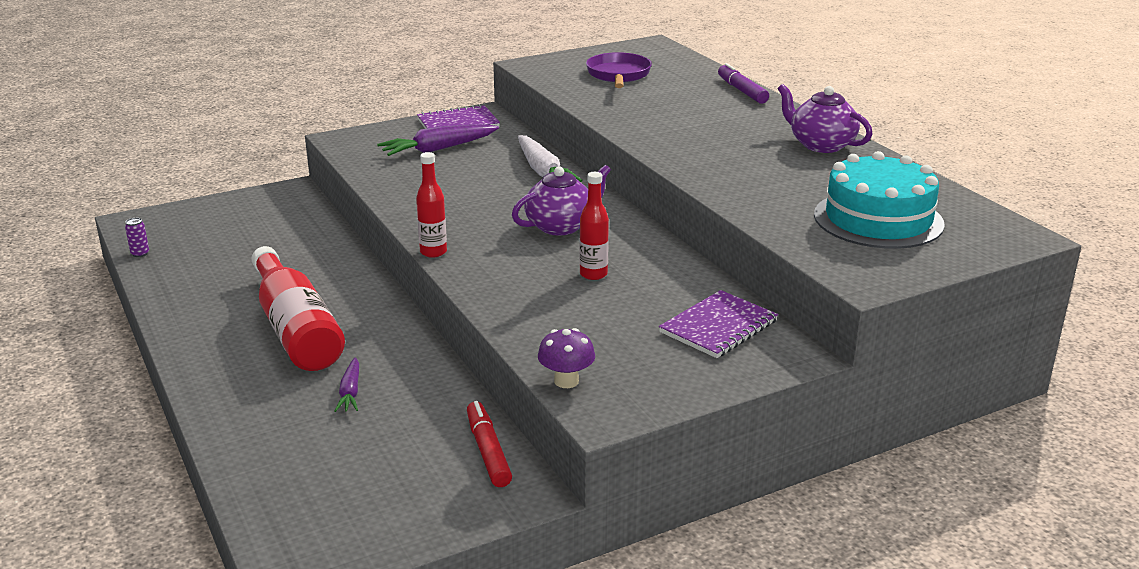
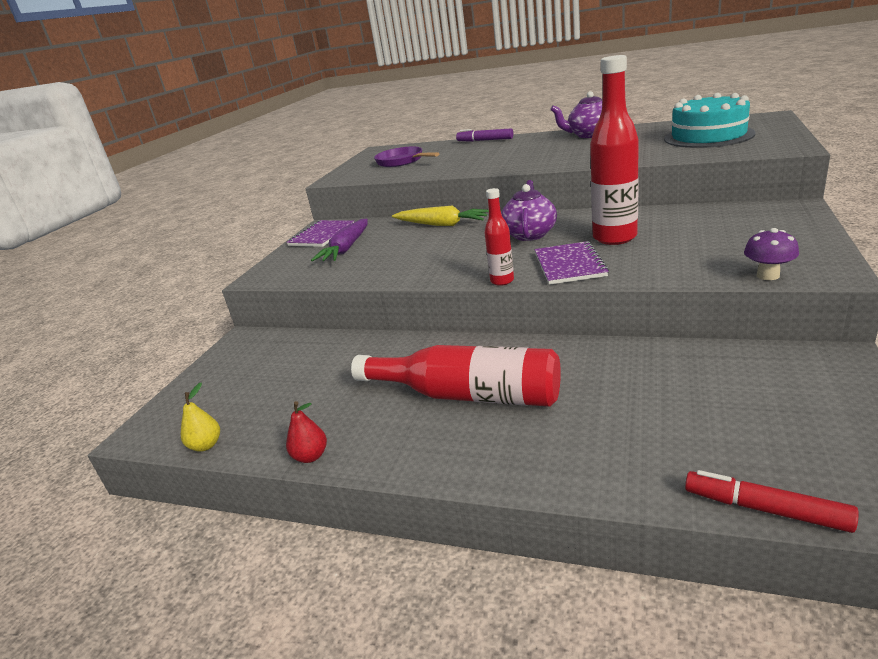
camera: 40 degrees left, 0 degrees up
(140, 254) = (206, 445): purple can -> yellow pear
(161, 300) = (311, 456): none -> red pear
(350, 392) = (605, 396): purple carrot -> none
(488, 451) = (761, 358): red marker -> red marker (765, 509)
(542, 171) = (441, 224): white carrot -> yellow carrot
(593, 274) = (614, 238): red bottle -> red bottle, size x1.94
(718, 327) = (735, 218): purple notebook -> purple notebook (569, 265)

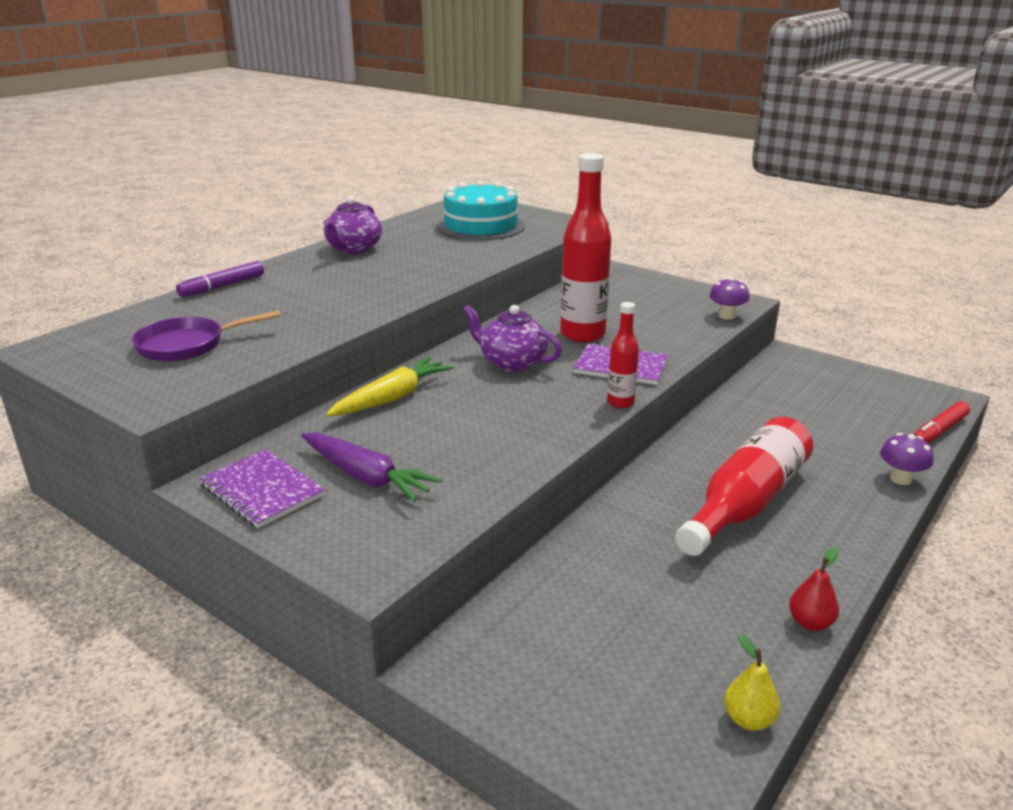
camera: 75 degrees left, 0 degrees up
(592, 484) = (900, 479): none -> purple mushroom

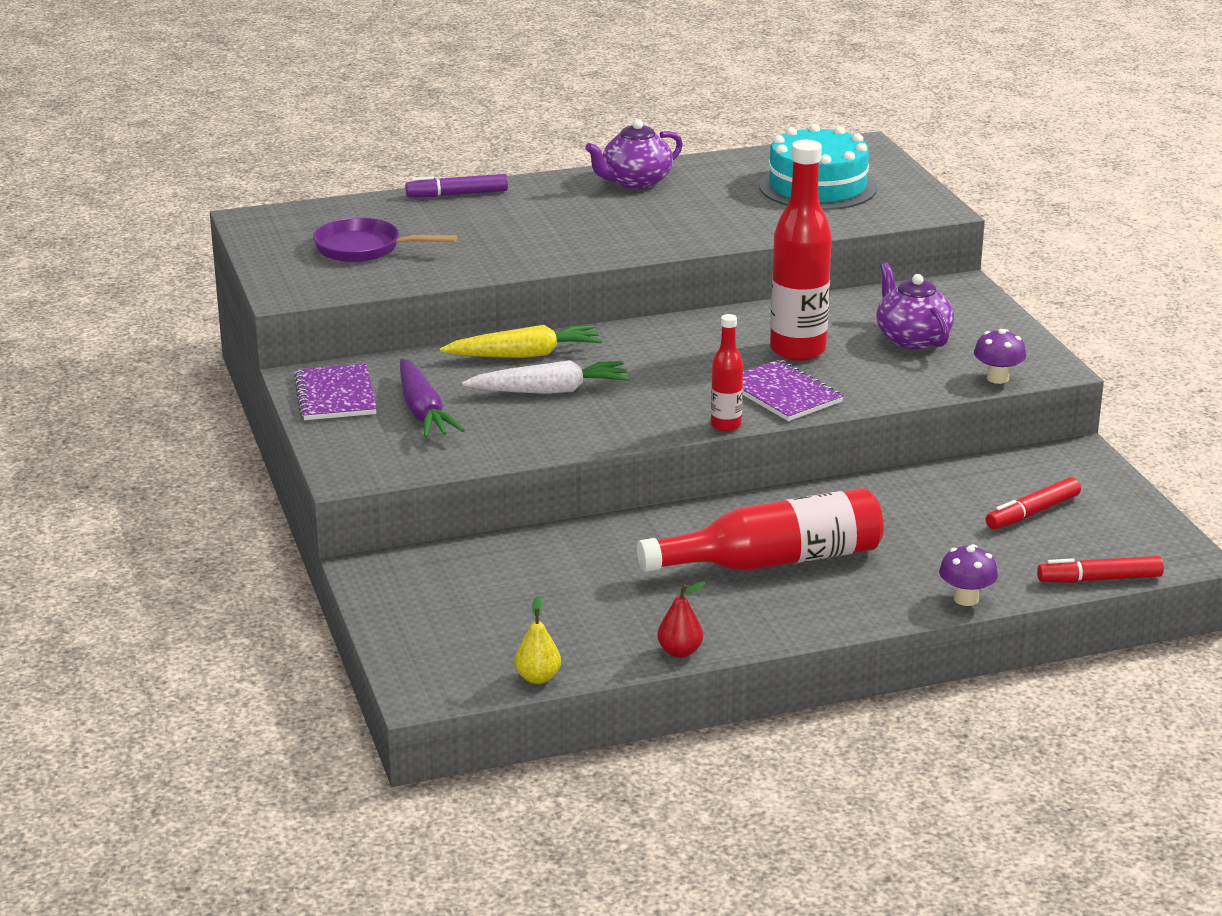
camera: 35 degrees right, 0 degrees up
(451, 420) = (549, 391): none -> white carrot
(512, 362) = (680, 356): purple teapot -> purple teapot (912, 339)
(829, 401) = (1032, 513): none -> red marker

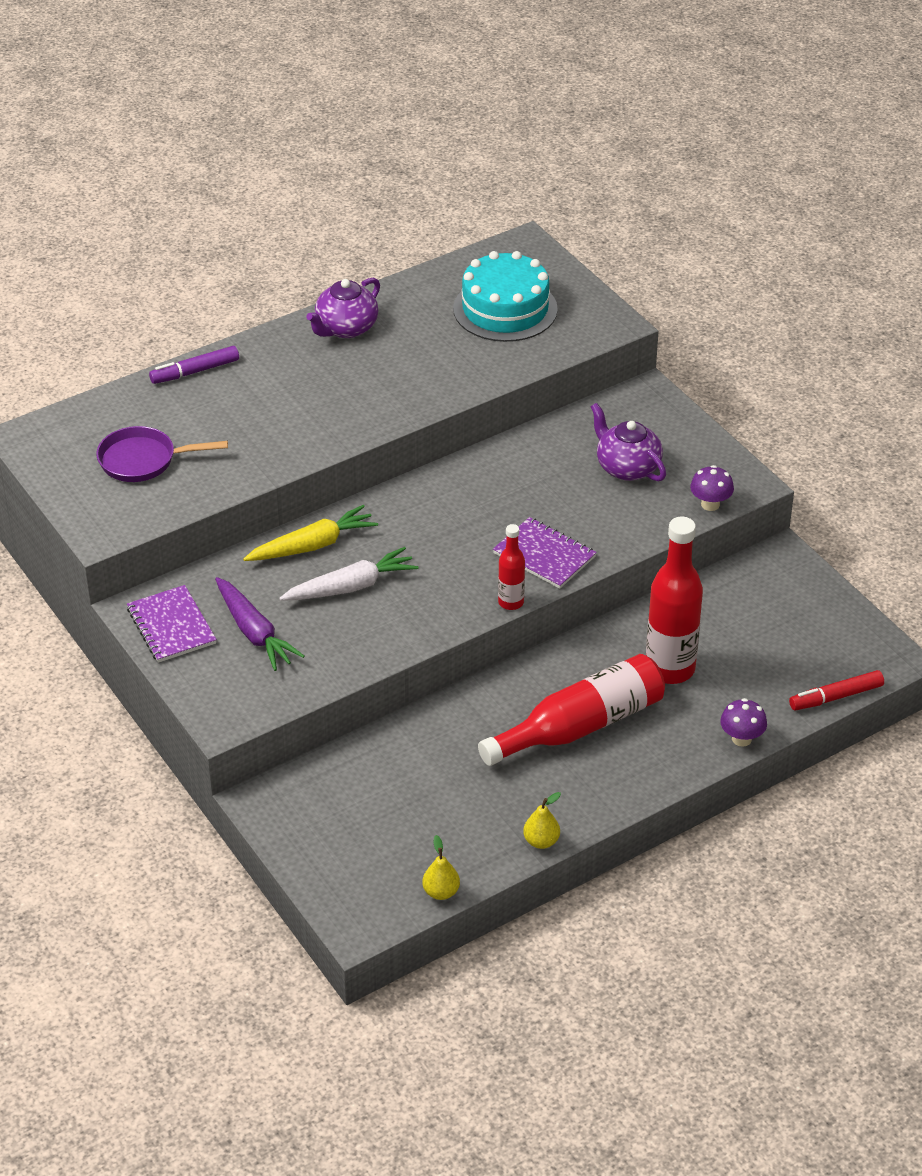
camera: 15 degrees left, 15 degrees up
(680, 652) = (541, 841): red pear -> yellow pear
(797, 350) = (538, 498): red bottle -> red bottle (670, 669)
(1032, 513) = (765, 632): red marker -> none

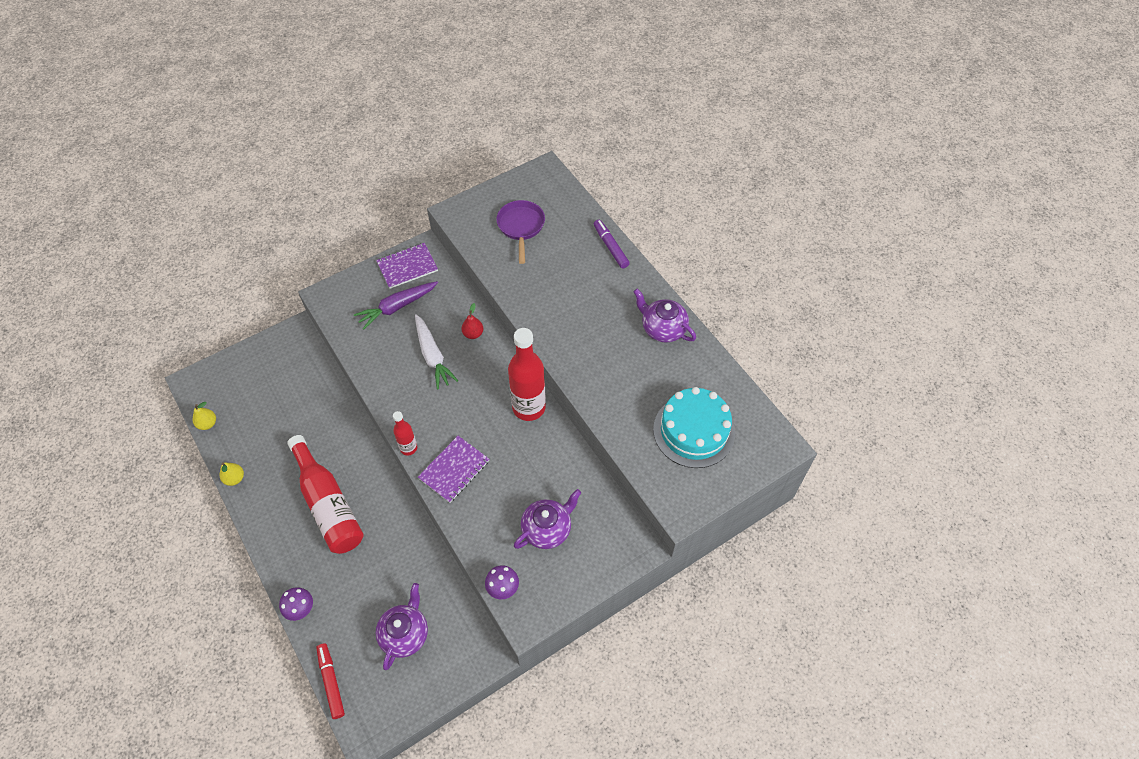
camera: 90 degrees right, 15 degrees up
(312, 545) = (473, 334): yellow carrot -> red pear
(670, 669) = (374, 564): red bottle -> red bottle (529, 407)
(763, 631) = (405, 634): none -> purple teapot

